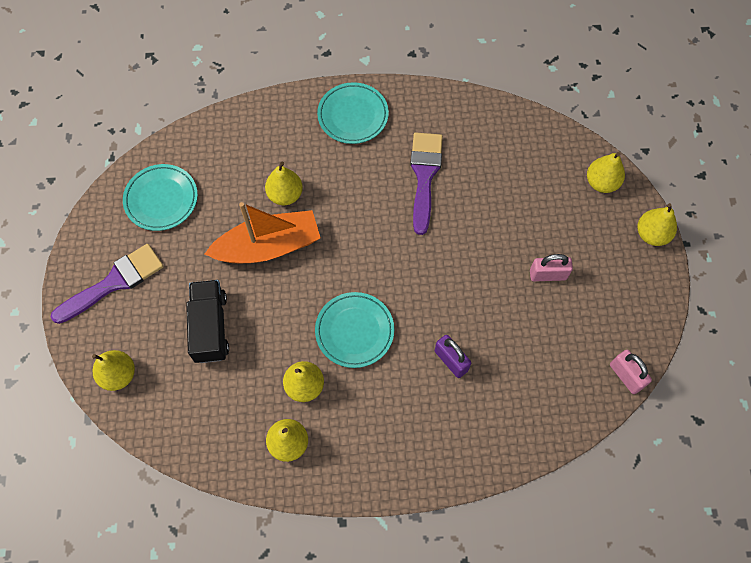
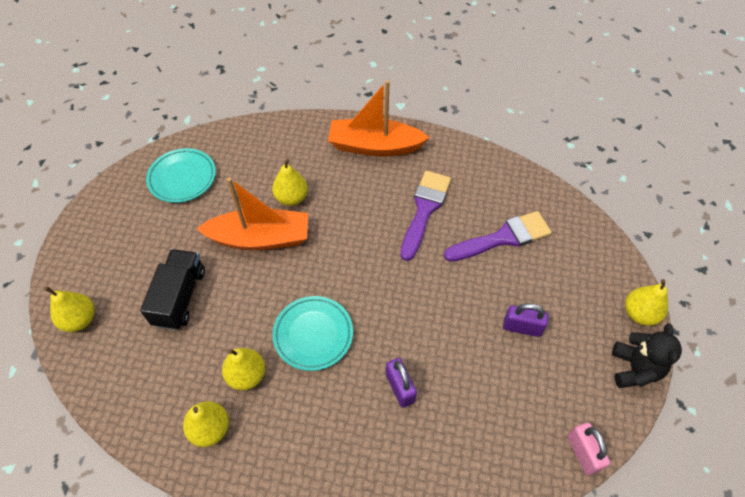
camera: 15 degrees right, 10 degrees down
(114, 282) = (112, 237): purple brush -> purple brush (503, 238)
(353, 116) = (374, 146): turquoise plate -> orange boat
(548, 275) = (522, 327): pink padlock -> purple padlock
(601, 182) = (596, 253): yellow pear -> none
(656, 288) = (634, 369): none -> black teddy bear

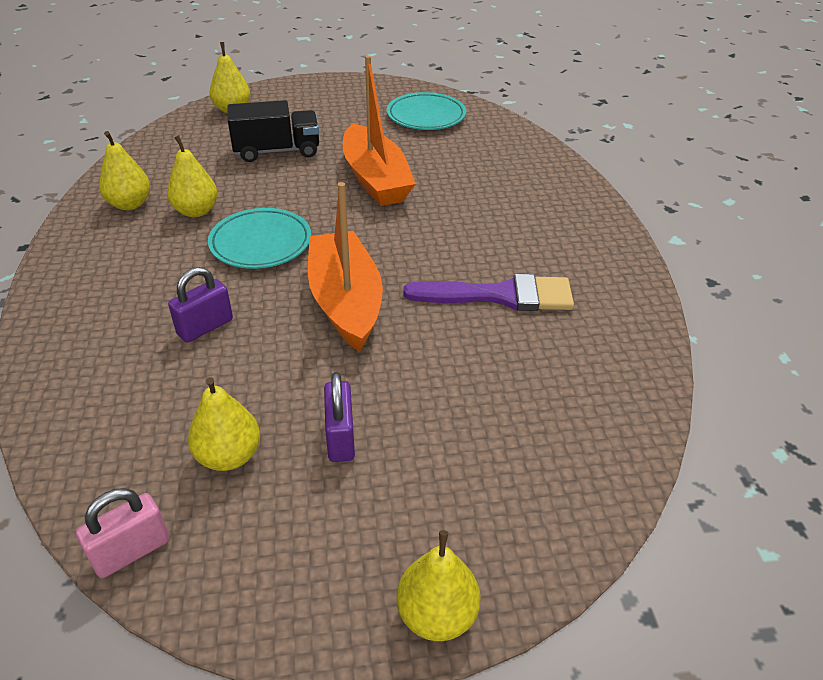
camera: 70 degrees right, 15 degrees down
(291, 198) = (446, 186): yellow pear -> yellow pear (229, 456)
(374, 146) = (578, 230): orange boat -> orange boat (345, 302)
(503, 238) = (500, 388): purple brush -> none
(634, 369) = (309, 617): black teddy bear -> none

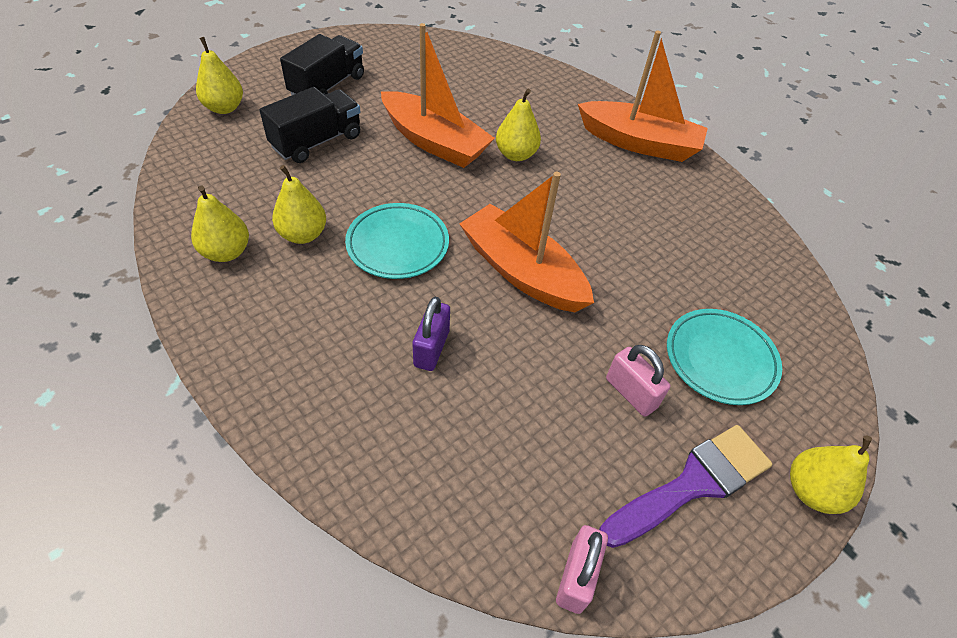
camera: 35 degrees left, 10 degrees up
(229, 456) = (567, 454): yellow pear -> yellow pear (516, 154)
(328, 115) = (327, 86): none -> black truck
(340, 437) = (631, 393): purple padlock -> pink padlock
(426, 116) = (417, 62): turquoise plate -> turquoise plate (720, 359)
(500, 295) = (627, 217): purple brush -> purple brush (692, 483)
(583, 239) = (639, 143): none -> orange boat

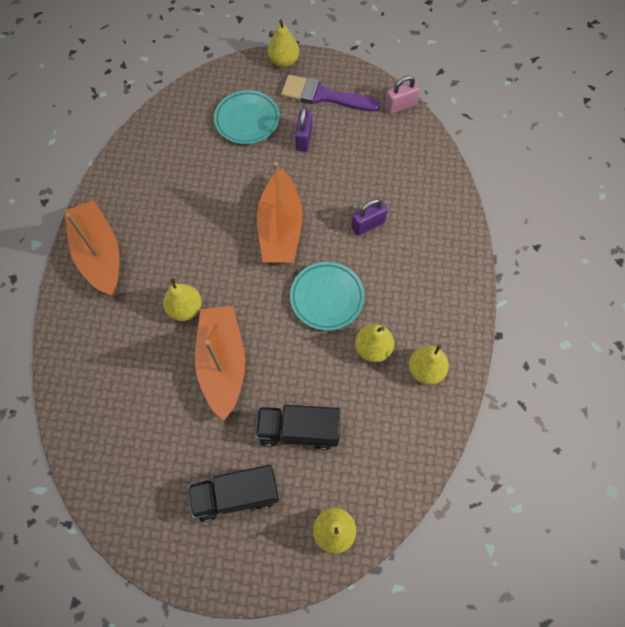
camera: 130 degrees left, 15 degrees up
(631, 393) = (304, 139): pink padlock -> purple padlock

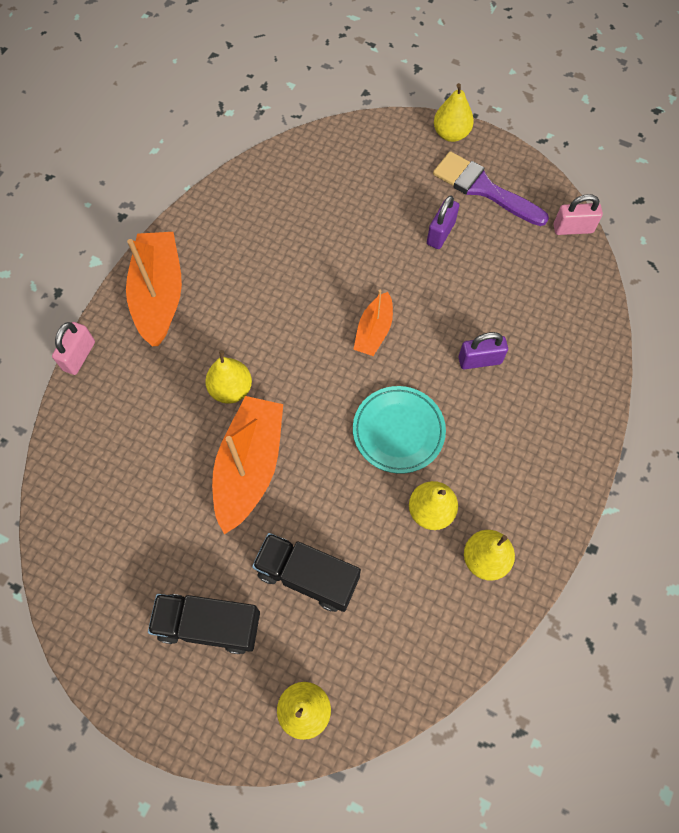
camera: 20 degrees right, 0 degrees up
(51, 323) = (79, 356): none -> pink padlock
(247, 120) = (382, 191): turquoise plate -> none
(280, 228) = (374, 331): orange boat -> orange boat, size x0.56

